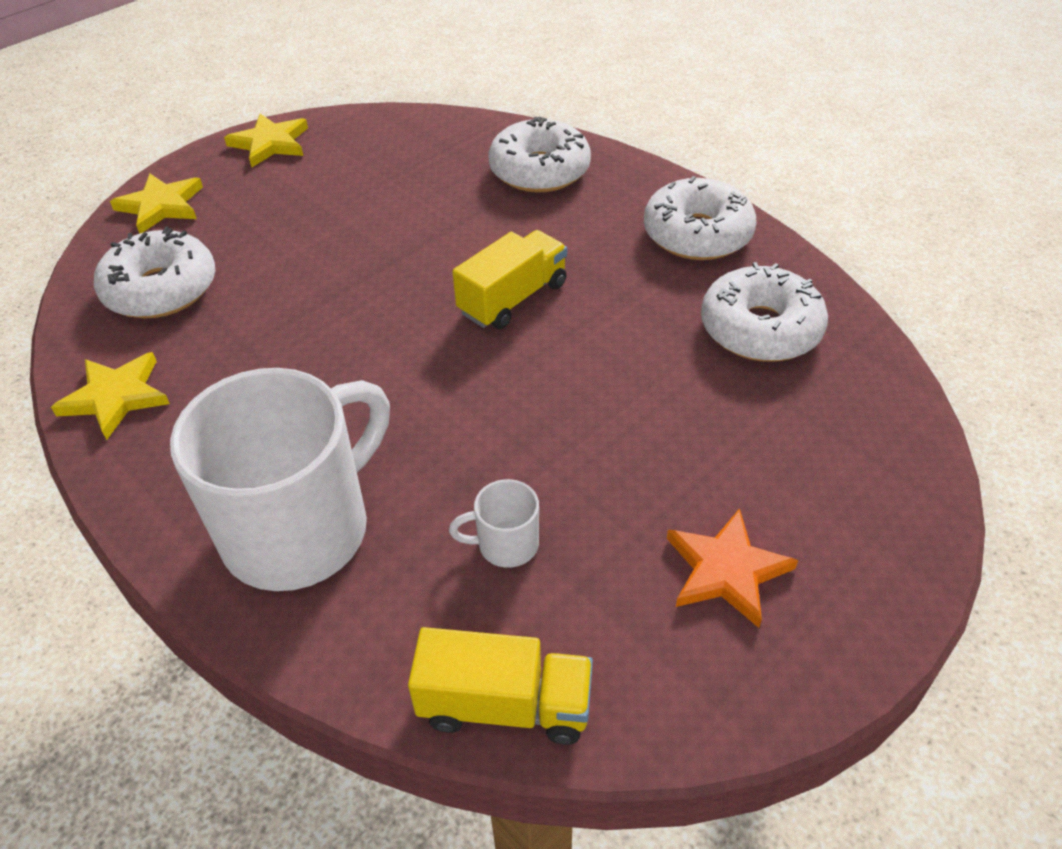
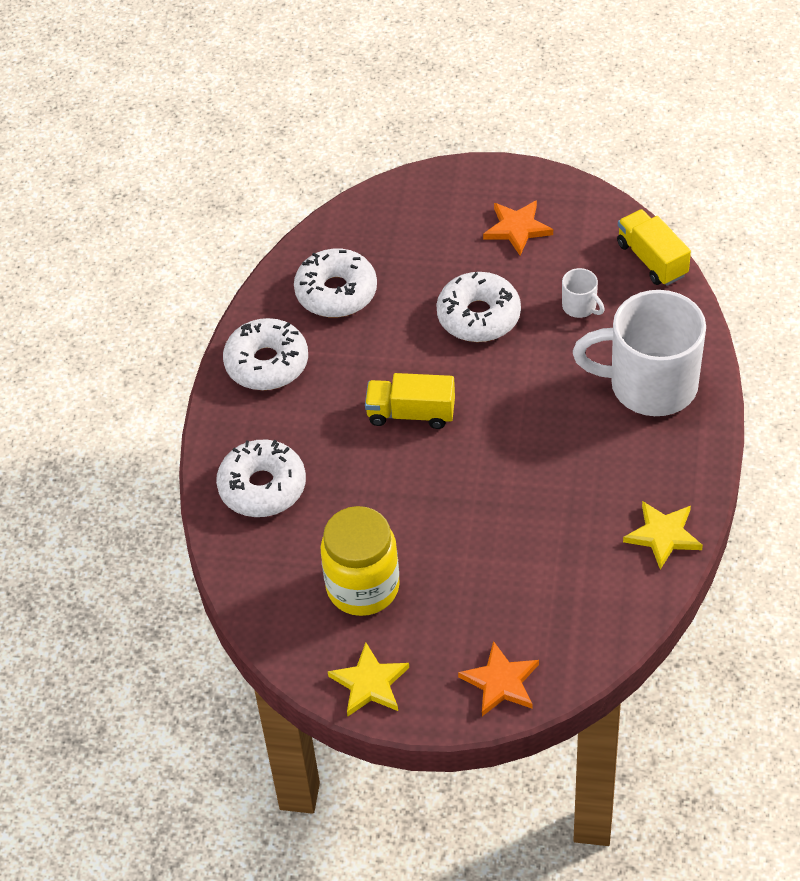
camera: 125 degrees left, 5 degrees up
(161, 206) = (501, 682): yellow star -> orange star
(161, 289) = (571, 598): white donut -> white donut (478, 316)
(359, 178) = (363, 587): none -> yellow jar

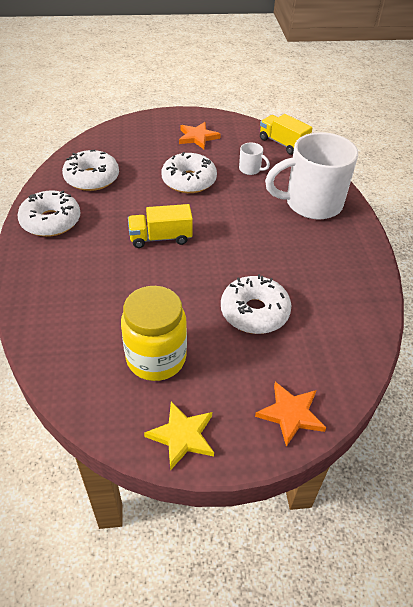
camera: 20 degrees left, 5 degrees down
(262, 487) = (60, 298): white donut -> white donut (254, 312)
(663, 535) = (363, 288): yellow star -> none

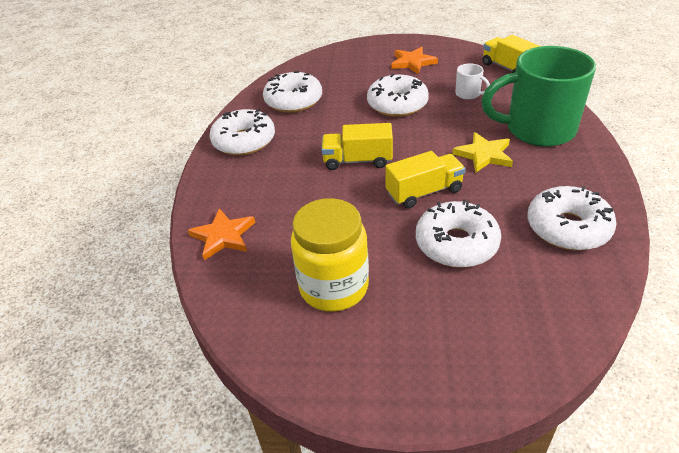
camera: 15 degrees right, 5 degrees down
(182, 436) = (351, 378): yellow star -> yellow star (484, 155)
(222, 266) = (424, 192): none -> yellow truck
(291, 414) = (489, 365): orange star -> orange star (223, 236)
(311, 203) = (537, 130): white mug -> green mug
(341, 292) = (567, 228): none -> white donut

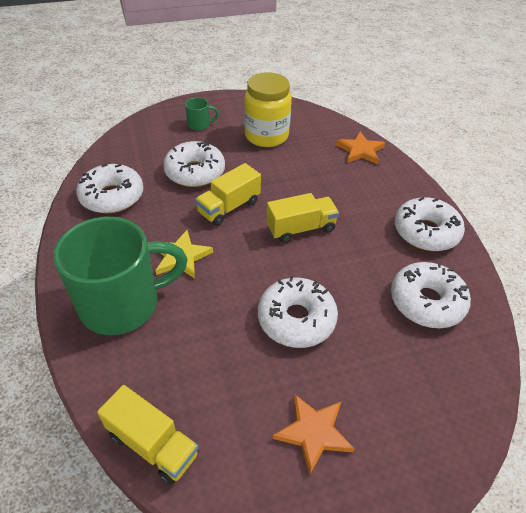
camera: 155 degrees right, 5 degrees up
(434, 334) = (199, 125): none -> green mug
(468, 94) = (210, 359): white mug -> none

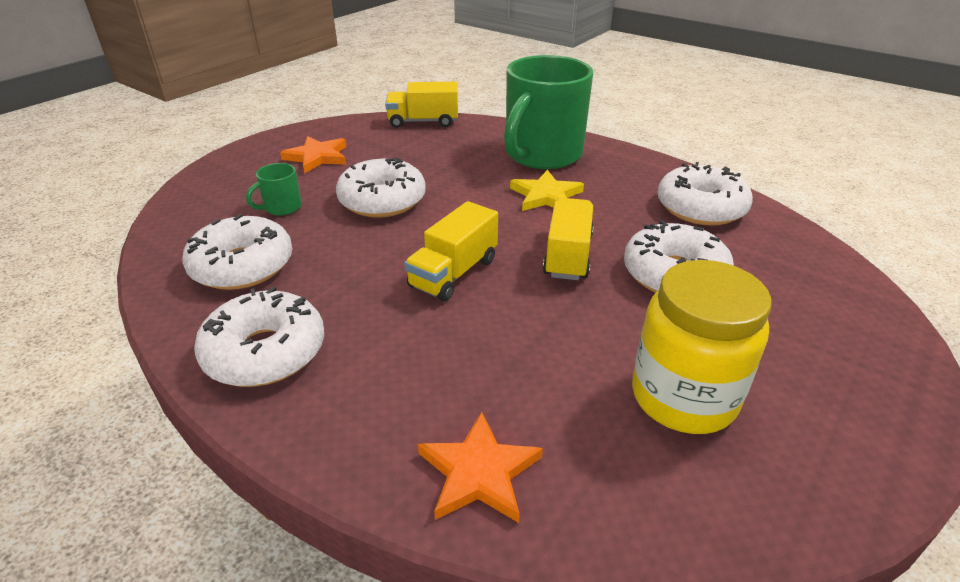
camera: 145 degrees right, 10 degrees down
(199, 125) = (810, 352): green mug -> green mug (282, 207)

